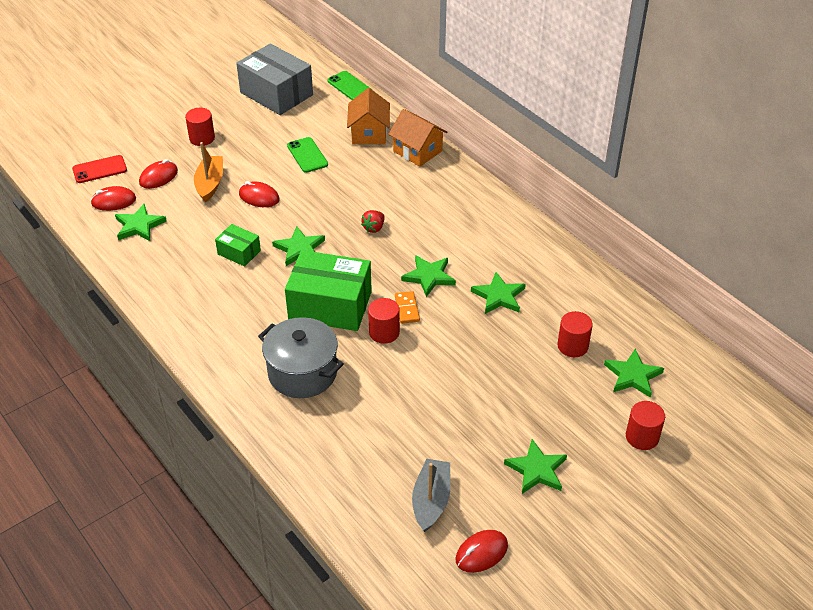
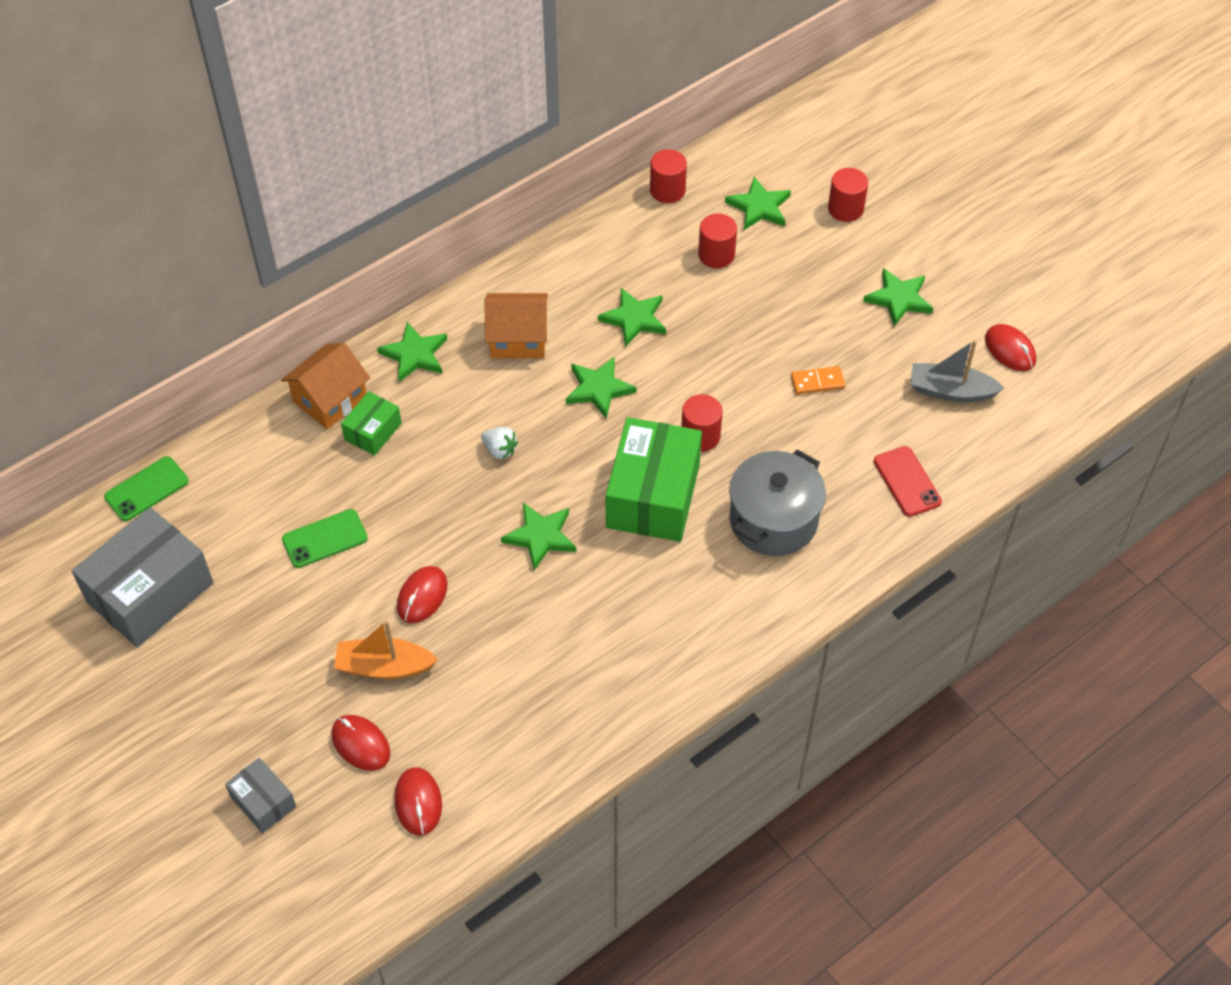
camera: 90 degrees left, 10 degrees up
(99, 169) = (332, 839): red phone -> red phone (907, 481)
(130, 143) = (263, 802): none -> grey box
(139, 225) = (480, 755): green star -> green star (414, 354)
(202, 138) = (262, 692): red cylinder -> red cylinder (667, 190)
(239, 252) = (546, 611): green box -> green box (373, 431)
(369, 133) = (278, 460): orange house -> orange house (518, 339)
(374, 228) = (500, 450): red strawberry -> white strawberry
(407, 309) = (658, 412): orange domino -> orange domino (817, 382)

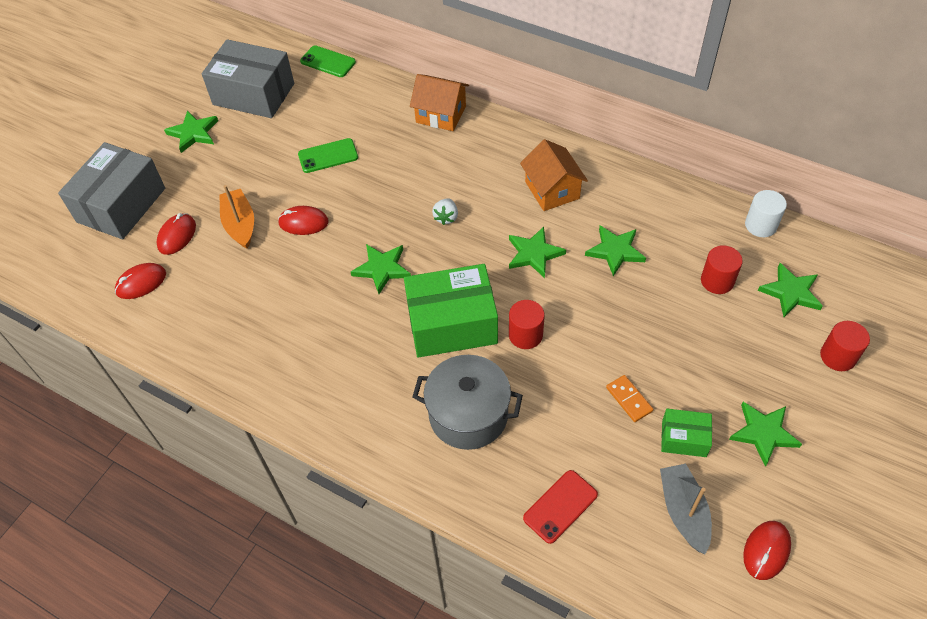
camera: 70 degrees right, 0 degrees up
(263, 802) = (121, 205): grey box -> grey box, size x2.00
(325, 539) = (328, 156): green phone -> green phone turned 60 degrees counterclockwise
(373, 431) = (426, 145): green box -> green box (684, 438)
(414, 354) = (503, 141): green star -> green star (193, 133)
(667, 190) = (760, 225): red cylinder -> white cylinder

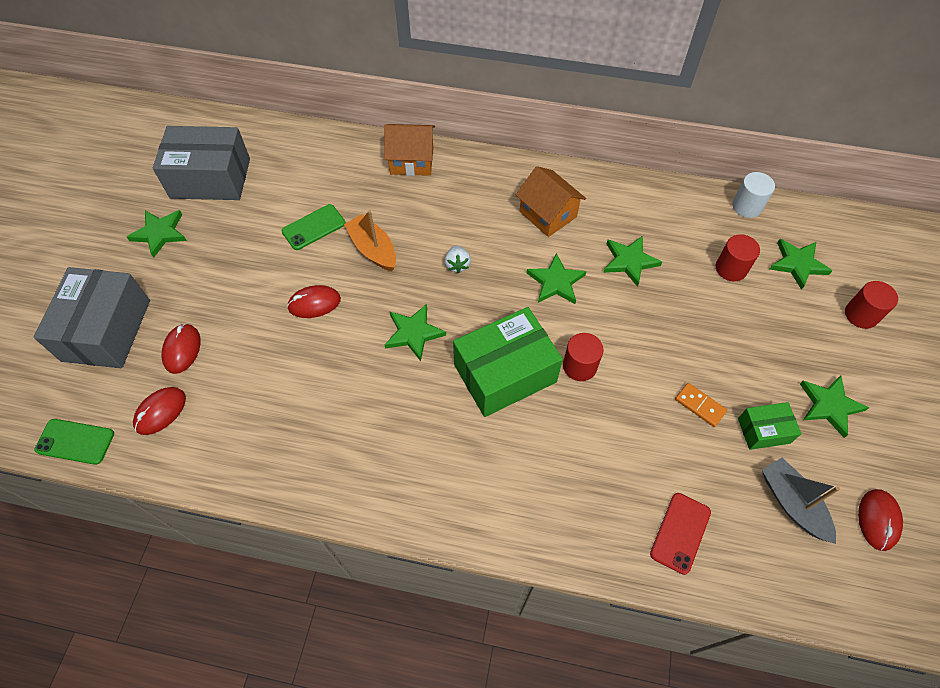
camera: 20 degrees left, 5 degrees up
(240, 224) = (247, 321): orange boat -> orange boat (373, 249)
(328, 62) = (277, 129): green phone -> green phone (75, 441)
(468, 415) = (557, 463): grey pot -> none

